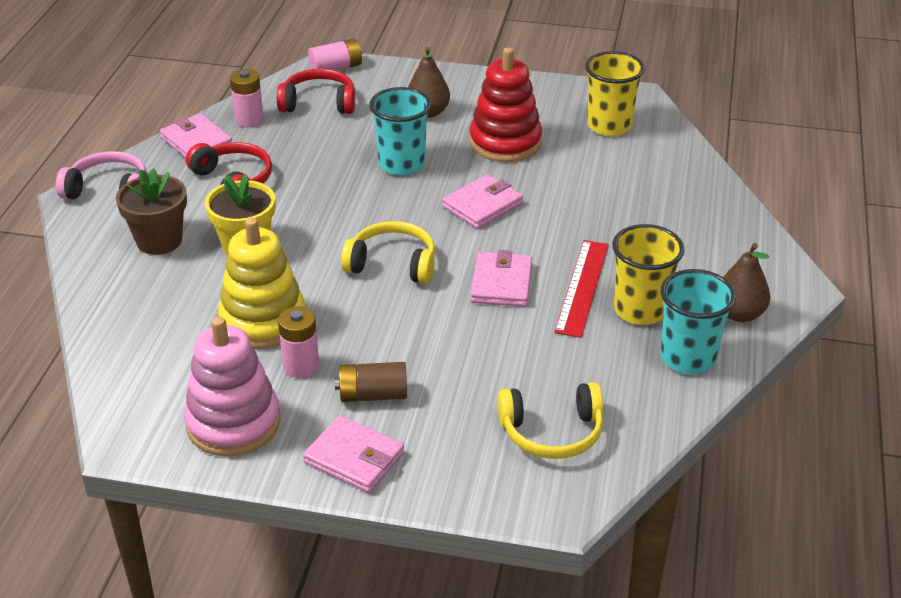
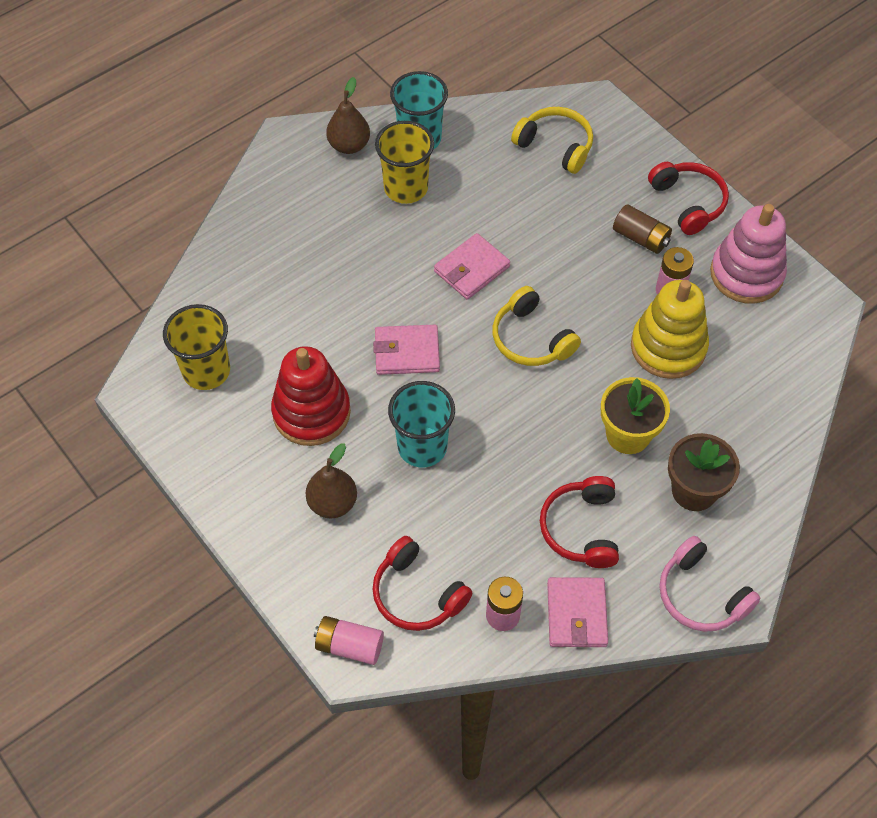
camera: 140 degrees left, 20 degrees up
(354, 458) = (688, 202): pink wallet -> red headphones
(582, 287) = (421, 229): red ruler -> none

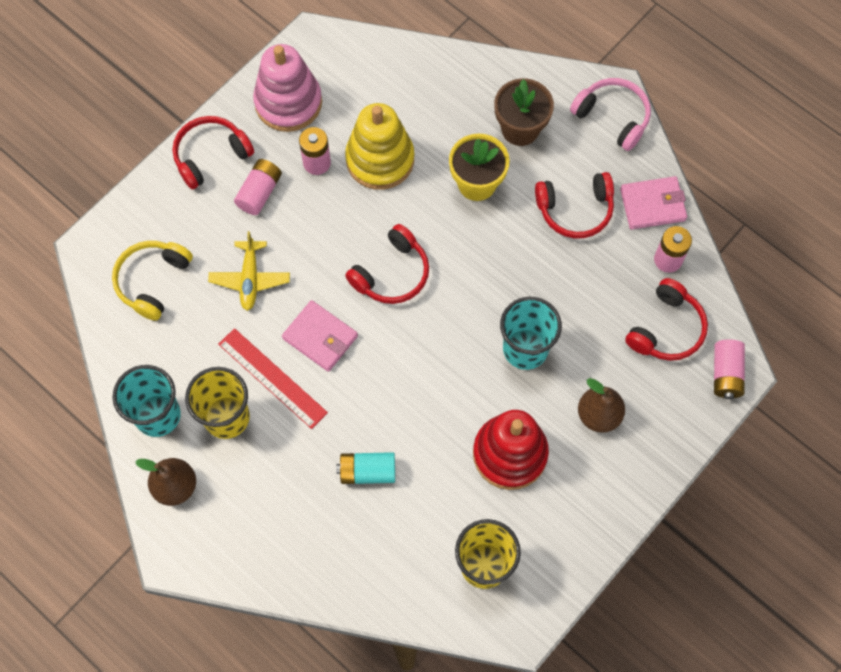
camera: 100 degrees left, 10 degrees up
(325, 289) = (367, 471): none -> turquoise battery
(407, 352) = (427, 380): pink wallet -> none
(437, 226) = (272, 378): none -> red ruler
(531, 339) = (391, 273): yellow headphones -> red headphones
(545, 220) = (250, 279): none -> yellow plane
(640, 238) = (259, 192): brown battery -> pink battery
(701, 595) = (612, 117): pink headphones -> pink headphones turned 90 degrees counterclockwise

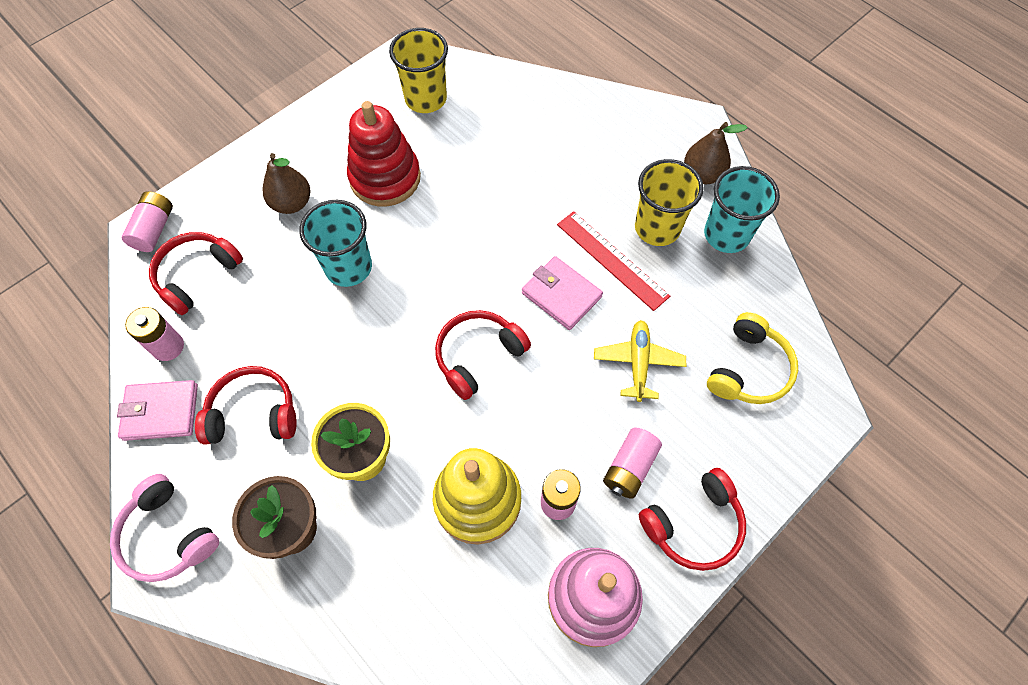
camera: 175 degrees left, 5 degrees down
(367, 471) = (521, 173): turquoise battery -> none

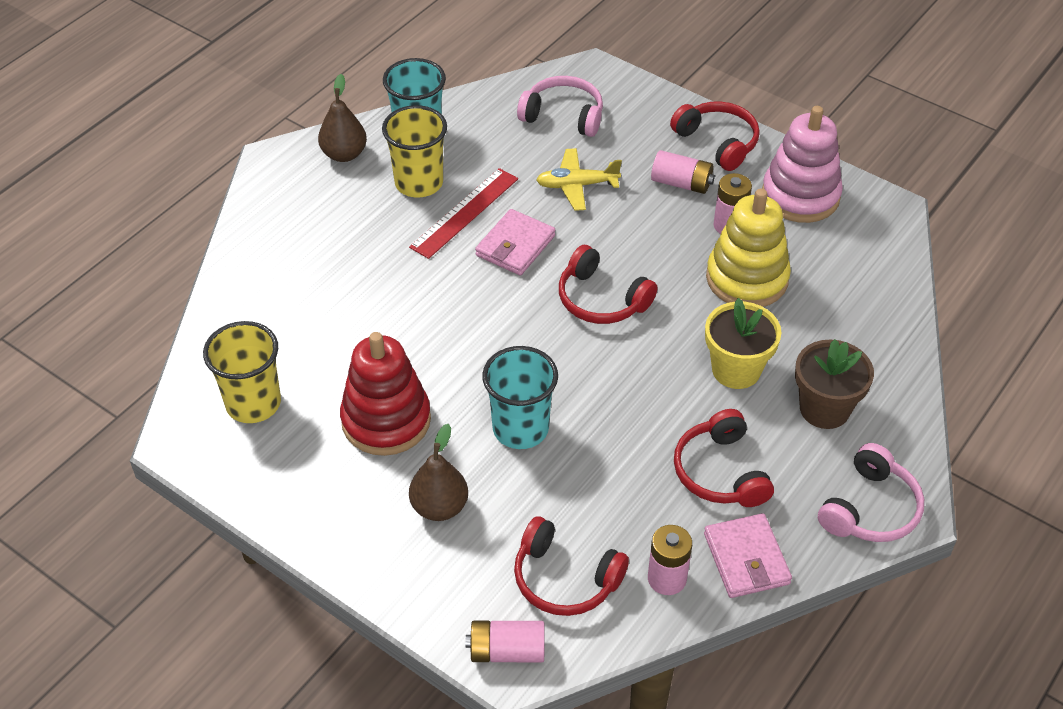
camera: 100 degrees left, 15 degrees down
(748, 369) = (563, 116): yellow headphones -> pink headphones

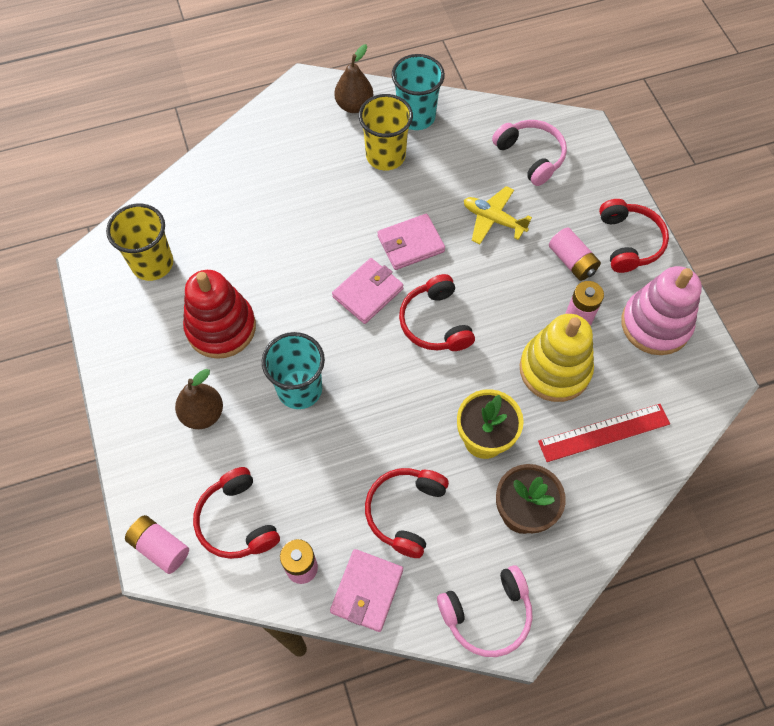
camera: 35 degrees right, 15 degrees up
(464, 212) = (397, 197): red ruler -> red ruler (604, 432)
(511, 309) = (368, 293): none -> pink wallet

